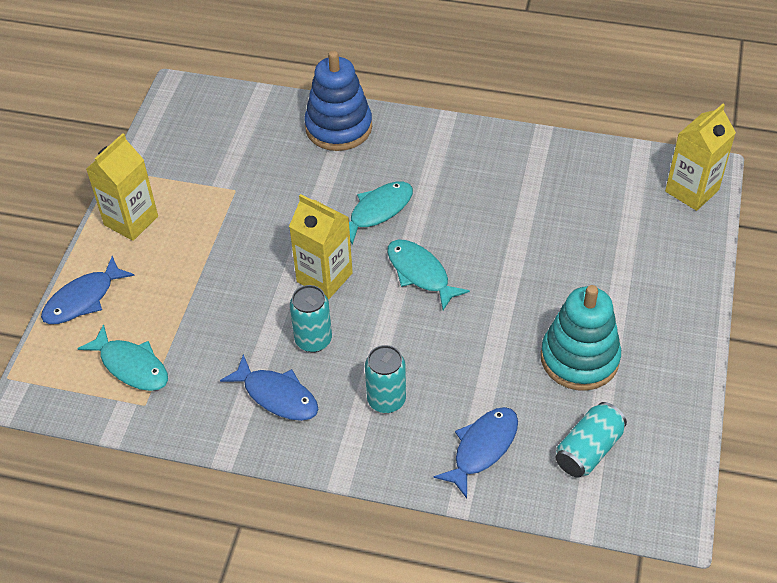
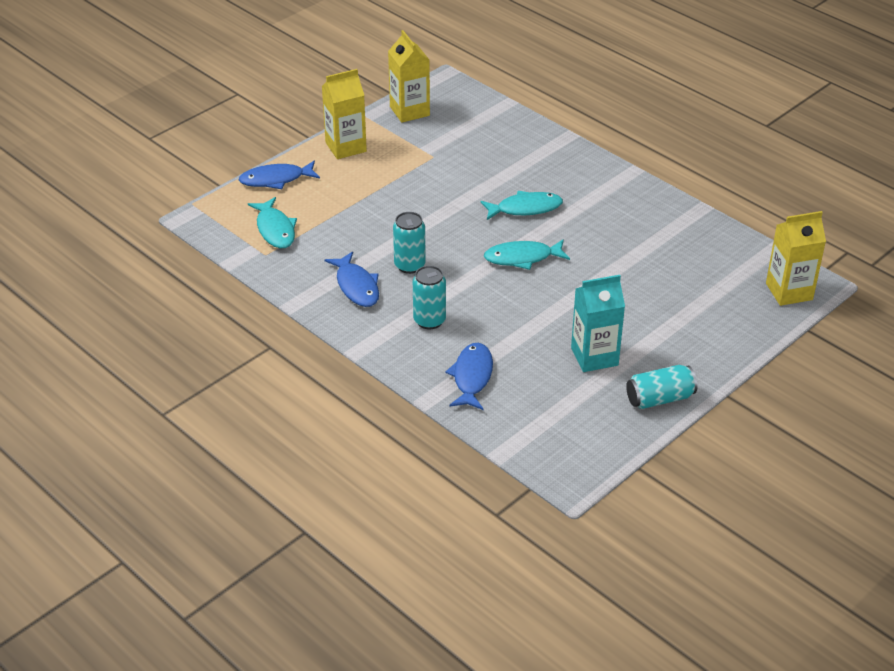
camera: 30 degrees right, 10 degrees down
(324, 277) = (450, 232): yellow carton -> yellow carton (409, 111)
(338, 127) = (543, 147): blue stacking toy -> none
(420, 273) = (522, 258): turquoise fish -> turquoise fish turned 90 degrees counterclockwise
(482, 448) = (472, 377): blue fish -> blue fish turned 60 degrees counterclockwise
(579, 358) = (594, 356): turquoise stacking toy -> turquoise carton
(588, 450) = (549, 411): turquoise can -> turquoise can (659, 398)

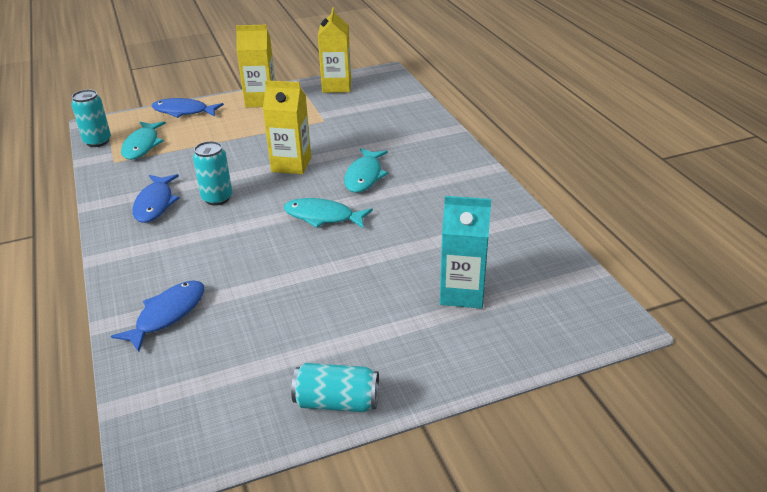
camera: 25 degrees right, 5 degrees down
(429, 320) = (184, 250): turquoise can -> turquoise can (97, 141)
(525, 208) = (364, 176): turquoise fish -> turquoise fish turned 90 degrees clockwise
(594, 356) = (306, 331): turquoise carton -> turquoise carton (462, 293)
(789, 291) = (581, 323): yellow carton -> yellow carton (291, 164)

